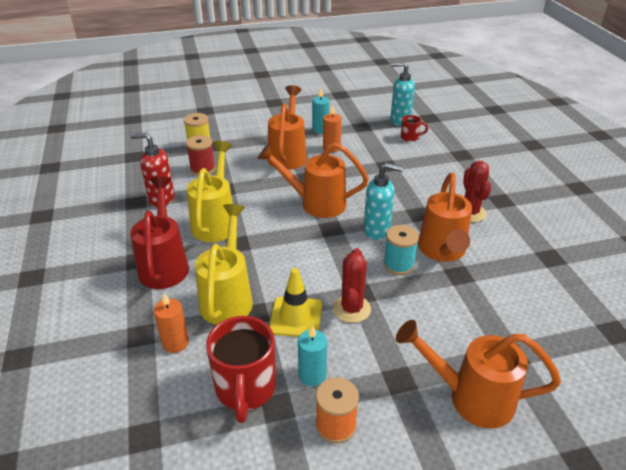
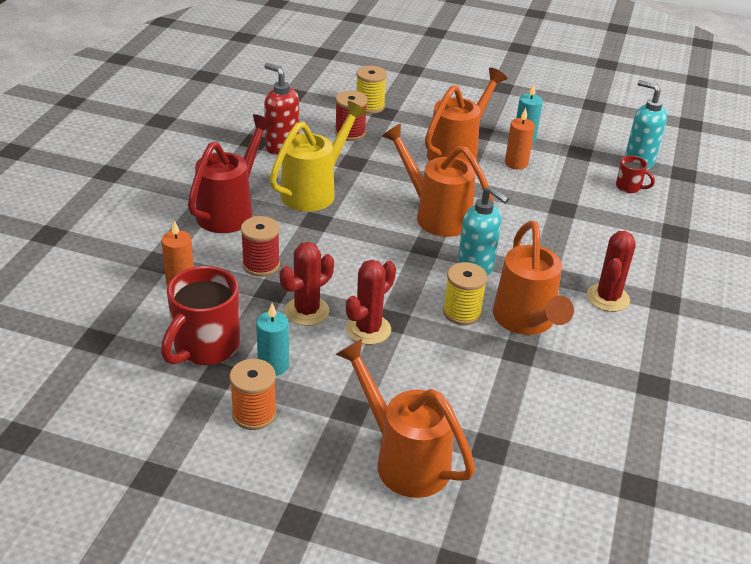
camera: 30 degrees right, 0 degrees up
(228, 297) = (261, 265): yellow watering can -> red spool
(296, 317) = (307, 311): yellow traffic cone -> red cactus
(398, 265) = (462, 312): turquoise spool -> yellow spool
(442, 252) = (526, 322): orange watering can -> orange watering can turned 45 degrees counterclockwise

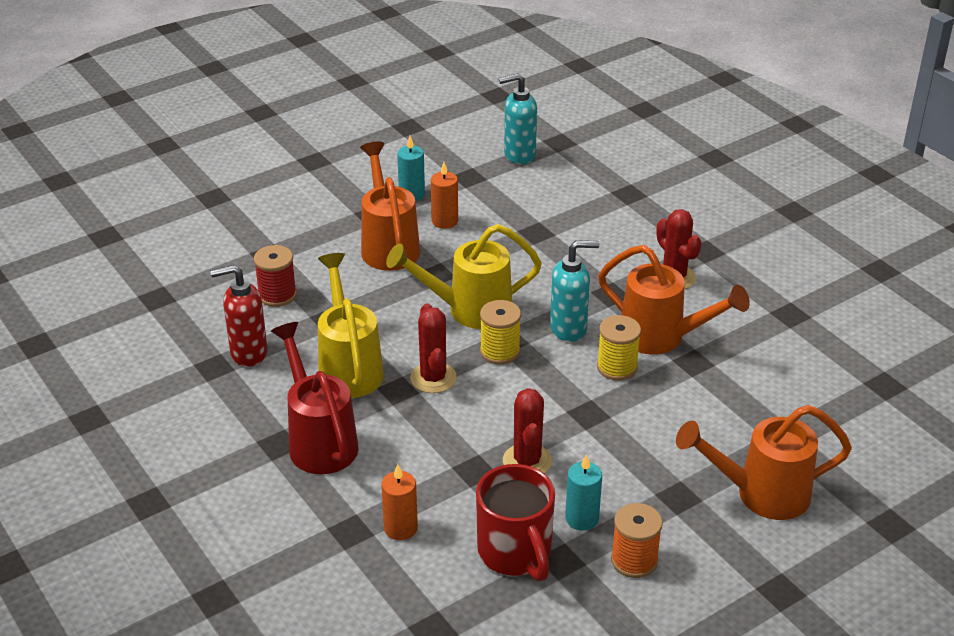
camera: 50 degrees left, 0 degrees up
(261, 265) = (429, 459): red spool -> none
(368, 329) = (587, 435): red cactus -> red cactus (433, 378)
(370, 106) = (246, 258): yellow spool -> yellow spool (500, 351)
(435, 215) = (469, 310): orange watering can -> yellow watering can
(629, 187) = (547, 181): red mug -> none

